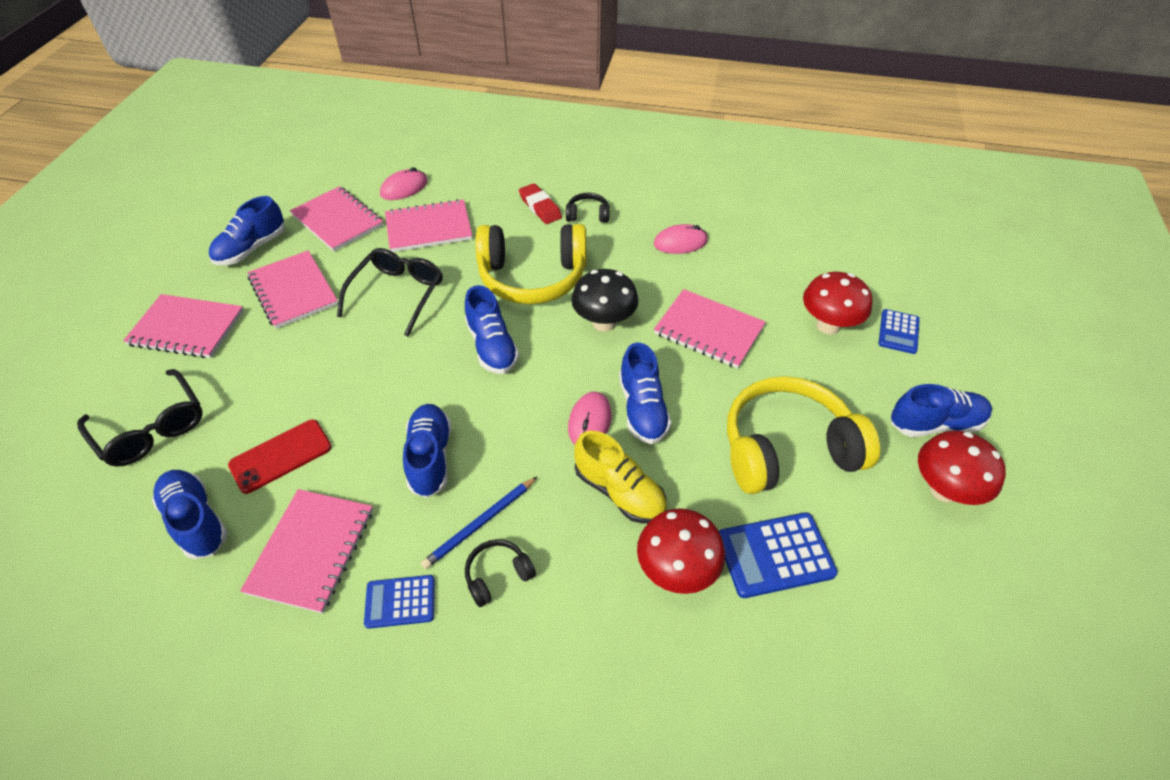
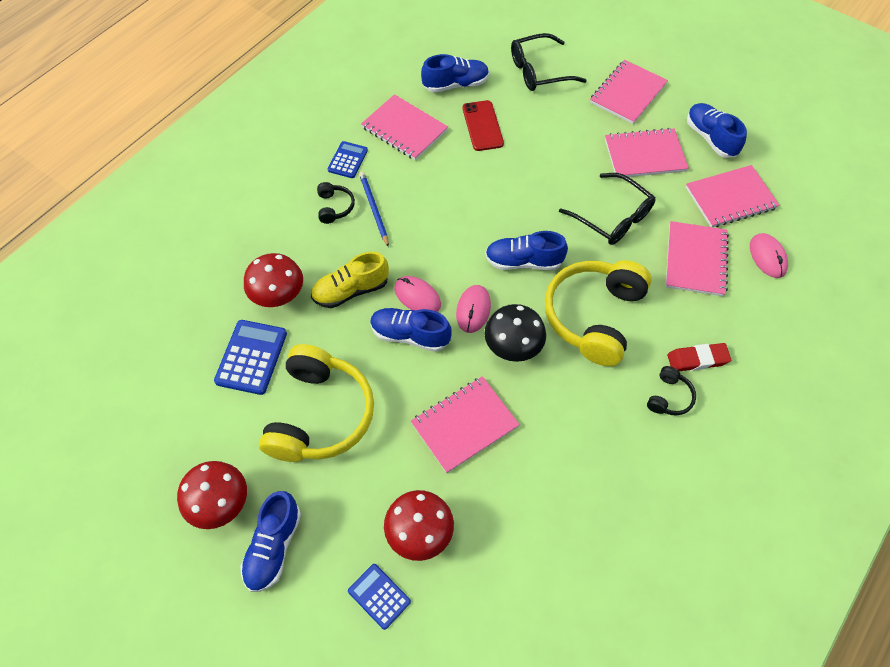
camera: 115 degrees right, 10 degrees up
(430, 457) = (439, 197): blue shoe -> none
(680, 242) = (592, 463): pink mouse -> pink mouse (473, 310)

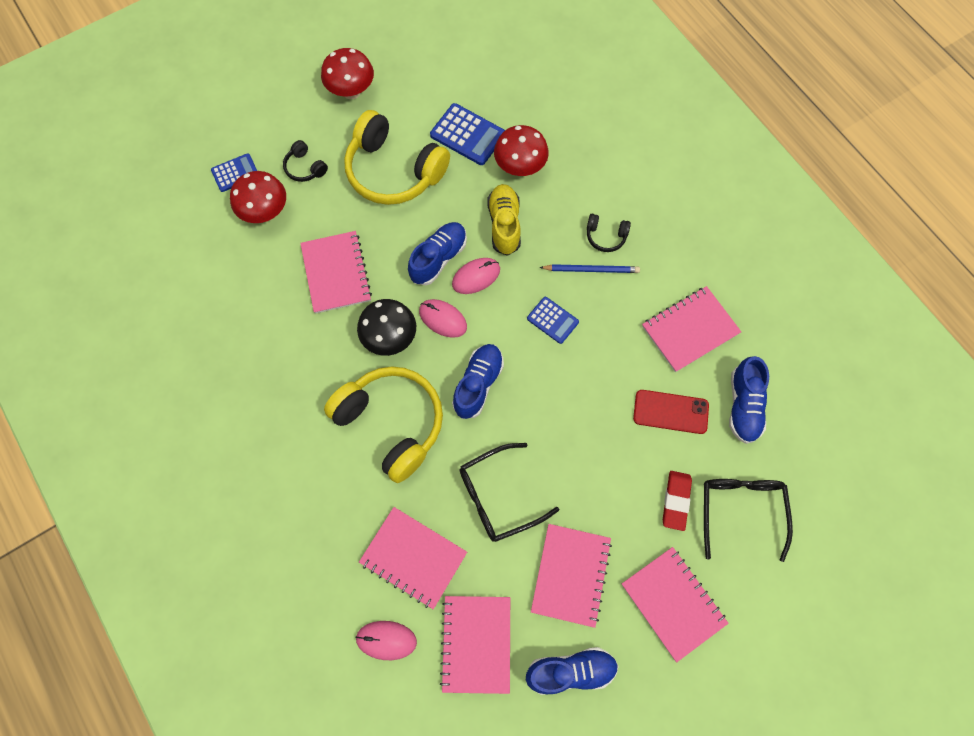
camera: 110 degrees right, 10 degrees up
(273, 546) = (304, 117): blue shoe -> none
(347, 160) = (663, 263): blue calculator -> blue calculator (552, 320)
(669, 397) = (283, 452): black headphones -> black headphones (305, 167)
(697, 359) = (307, 498): red eraser -> red eraser (676, 501)

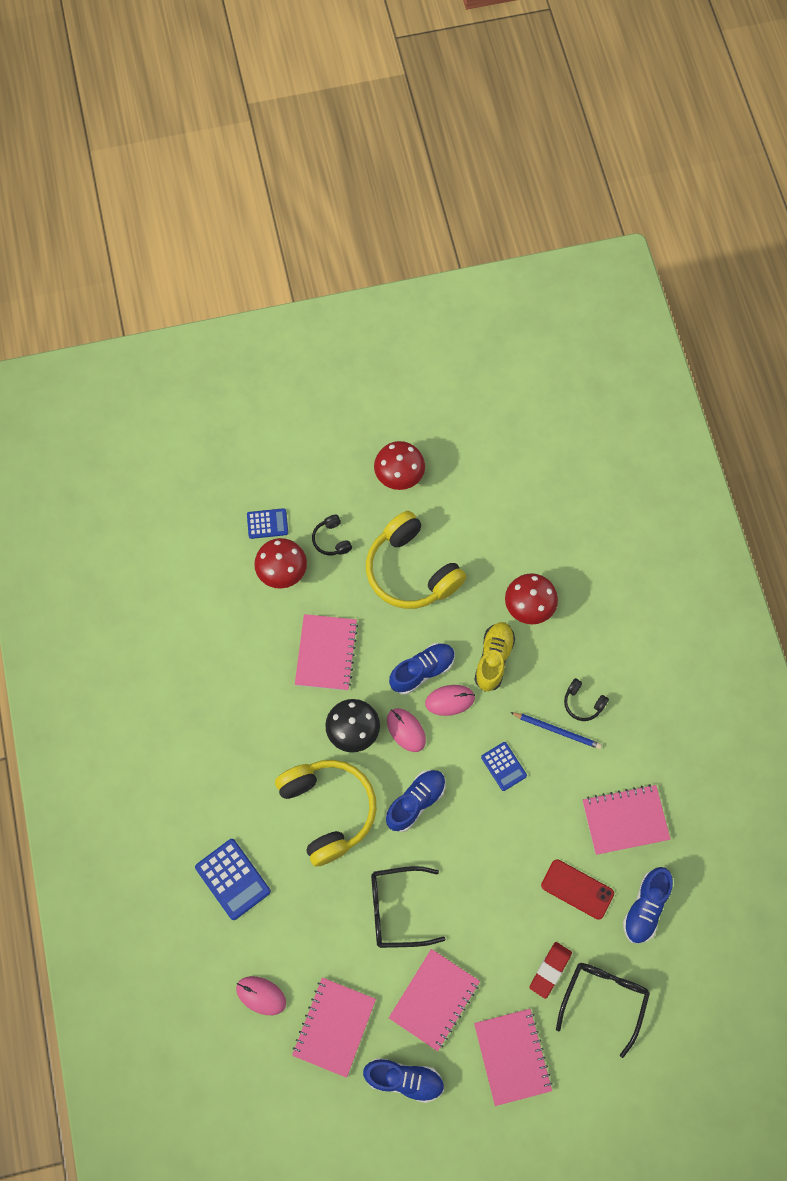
camera: 20 degrees right, 0 degrees up
(413, 557) = (307, 935): pink notebook -> none
(467, 135) = (492, 557): blue calculator -> blue calculator (233, 879)

